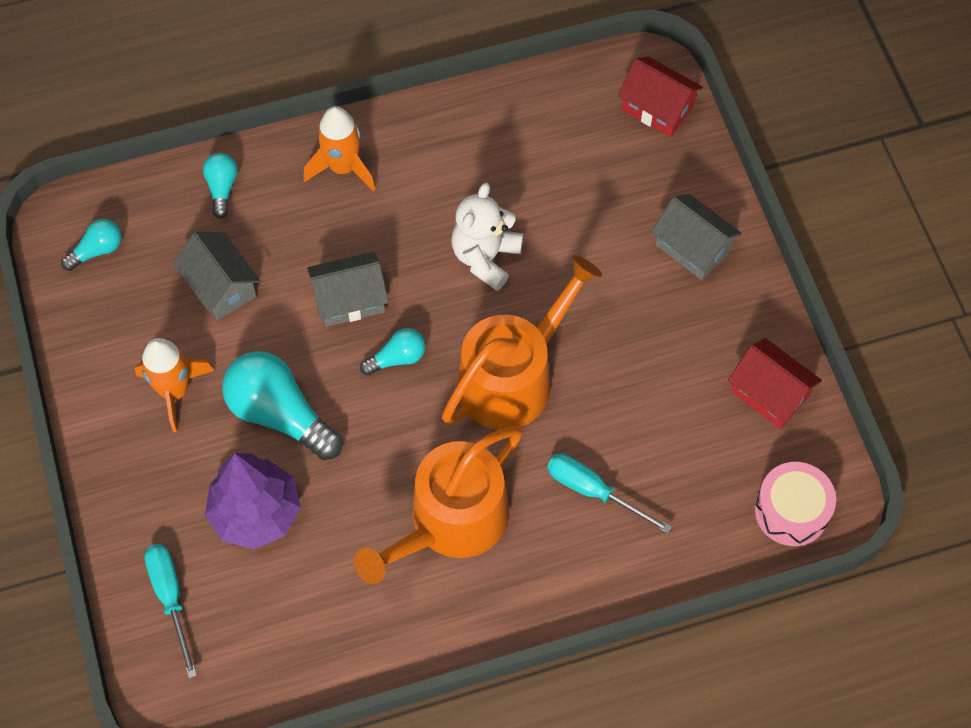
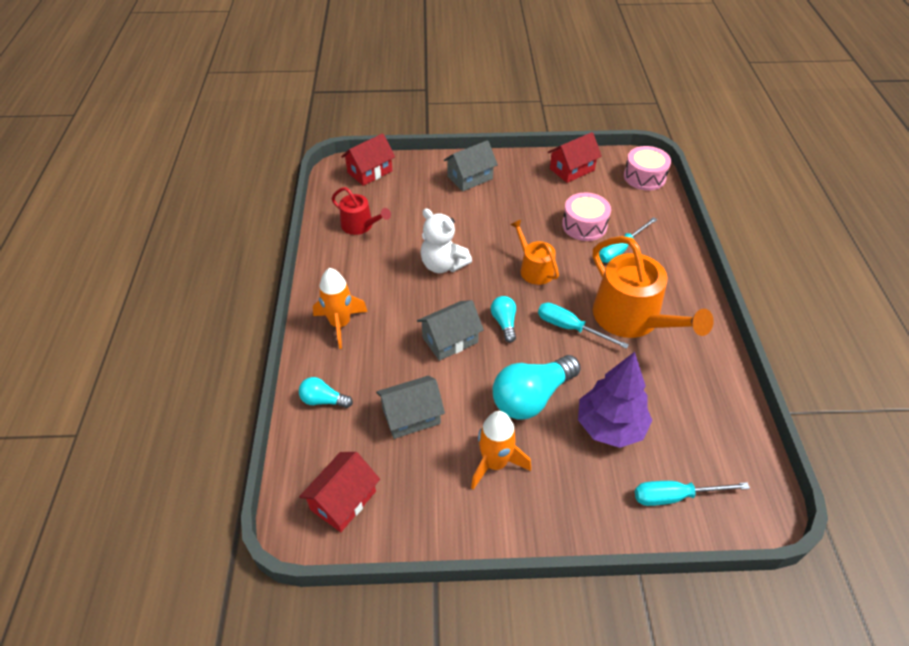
camera: 75 degrees left, 15 degrees down
(97, 250) = (343, 500): turquoise light bulb -> red house
(350, 300) = (450, 340): grey house -> grey house turned 60 degrees clockwise
(410, 442) = (570, 328): none -> turquoise screwdriver
(513, 377) = (534, 269): orange watering can -> orange watering can, size x0.55
(533, 133) = (360, 225): none -> red watering can
(632, 432) = (584, 225): none -> pink drum

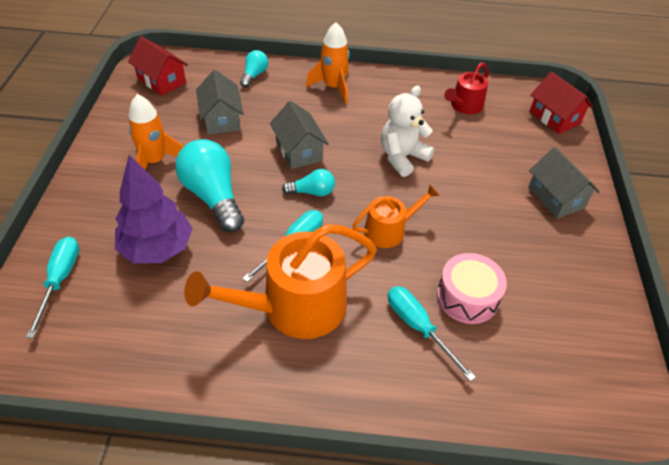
camera: 95 degrees right, 0 degrees up
(572, 169) = (592, 310): red house -> none
(644, 177) = (589, 408): pink drum -> none

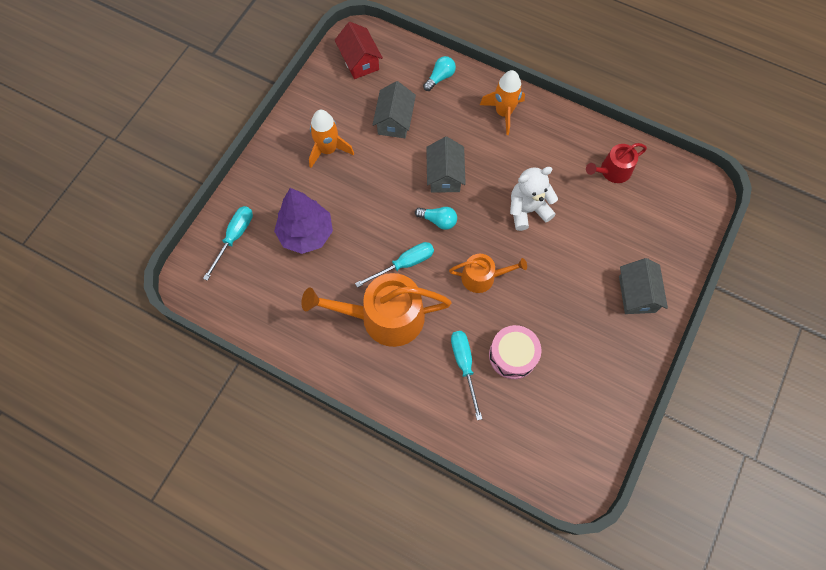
camera: 25 degrees right, 20 degrees up
(213, 196) = (361, 199): turquoise light bulb -> none
(554, 118) = (689, 211): red house -> none

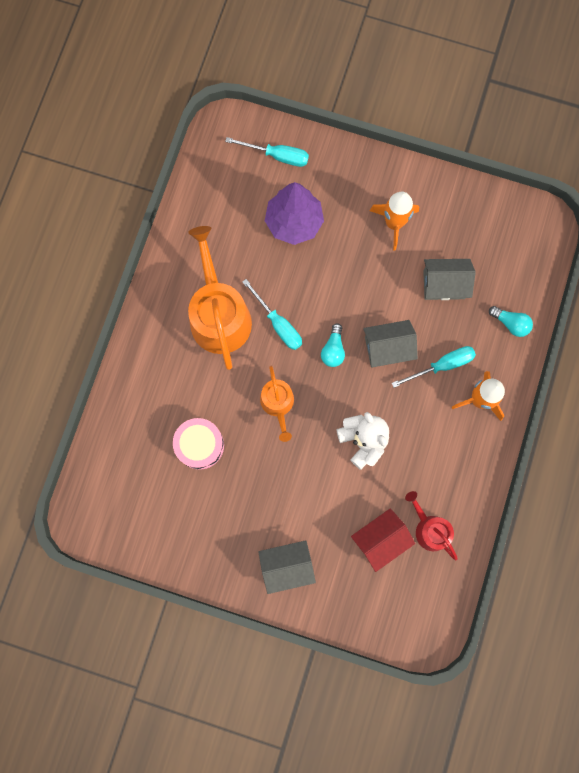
camera: 80 degrees right, 10 degrees up
(359, 61) = (513, 233): red house -> red house (380, 539)
(464, 365) = (182, 399): turquoise screwdriver -> turquoise screwdriver (442, 365)

